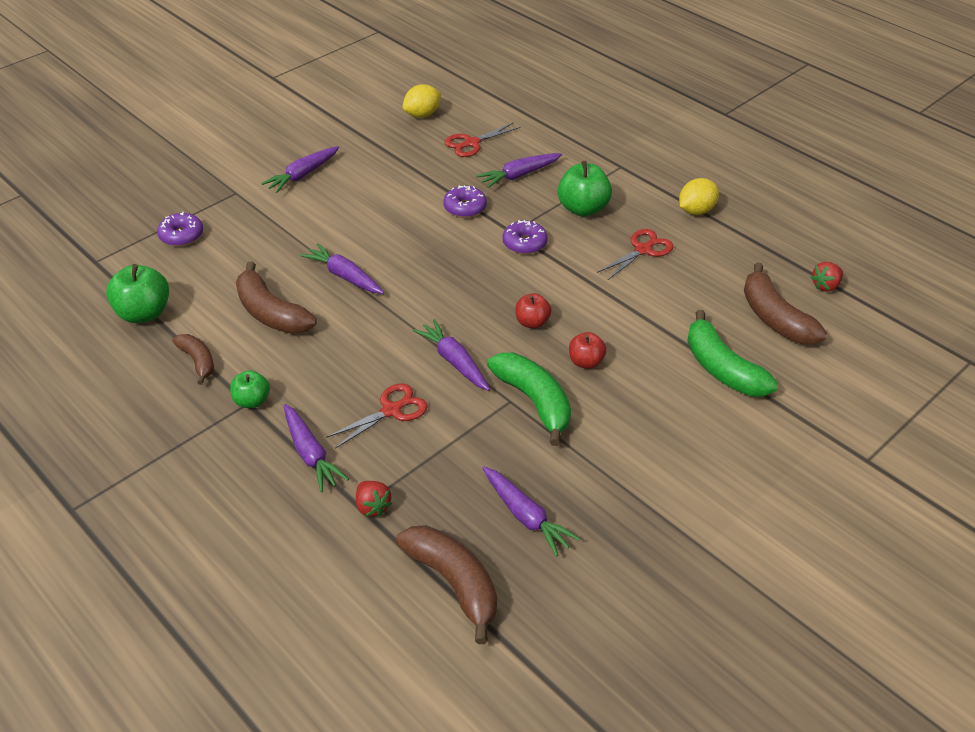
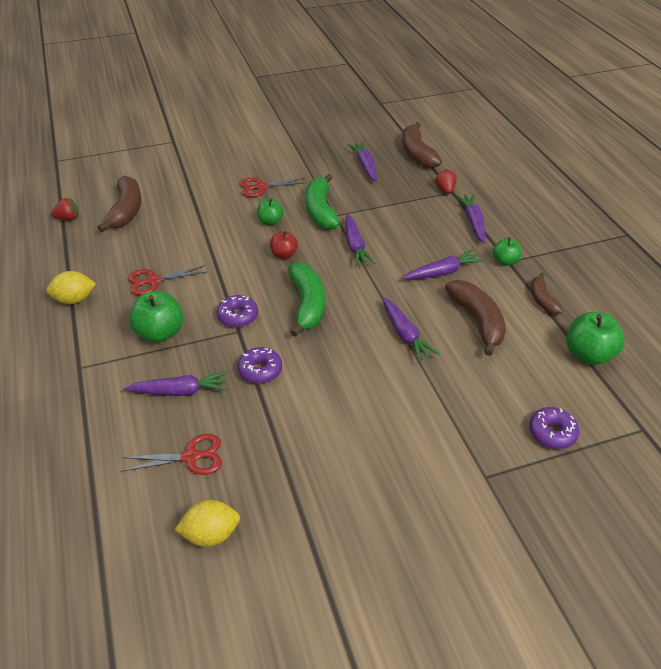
camera: 155 degrees left, 0 degrees up
(303, 175) = (402, 477): purple carrot -> purple carrot (442, 272)
(391, 410) = (412, 230): red scissors -> red scissors (261, 187)
(586, 362) = (270, 221): red apple -> green apple
(722, 368) = (193, 195): green banana -> green banana (307, 305)

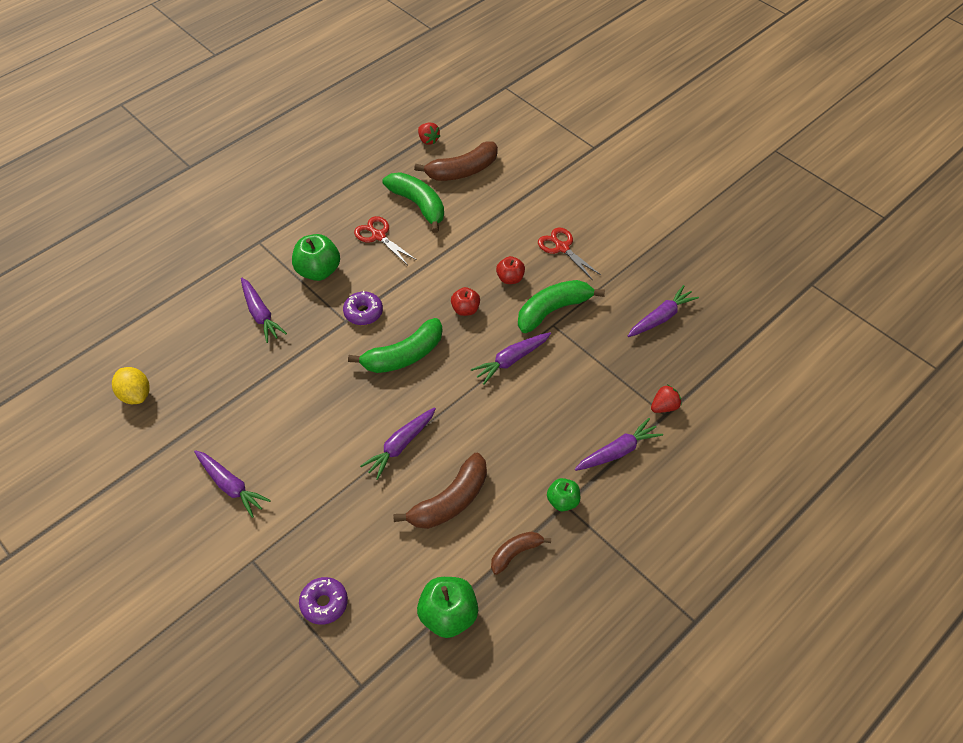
camera: 65 degrees right, 10 degrees up
(74, 299) = (330, 199): yellow lemon -> none
(140, 246) = (418, 205): none -> green banana
(190, 457) = (199, 351): red scissors -> none
(260, 370) = (306, 355): purple donut -> none
(270, 221) = (510, 278): green apple -> red apple
(417, 154) = (722, 356): brown banana -> none
(442, 272) = (511, 448): purple carrot -> purple carrot (230, 486)

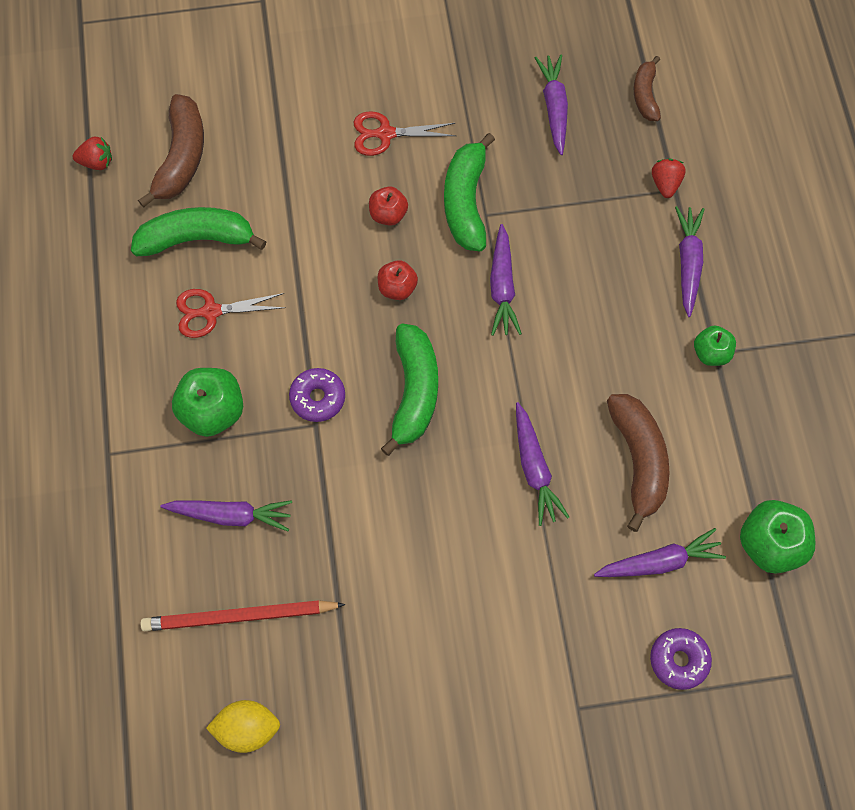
camera: 55 degrees left, 15 degrees up
(201, 353) = (239, 616): none -> red pencil
(230, 486) = (462, 681): purple carrot -> purple carrot (659, 561)
(515, 553) = (740, 436): brown banana -> brown banana (645, 95)

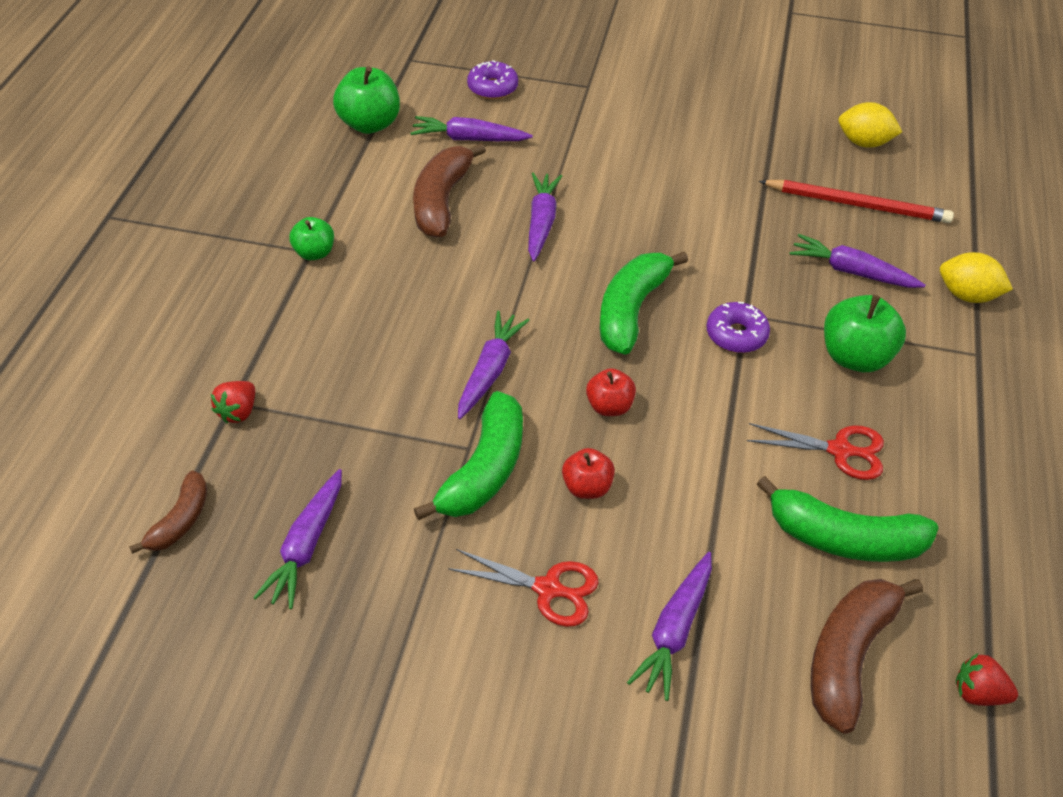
camera: 160 degrees left, 20 degrees down
(121, 525) = (967, 295): none -> yellow lemon
(688, 263) = (276, 330): purple carrot -> purple carrot (675, 630)

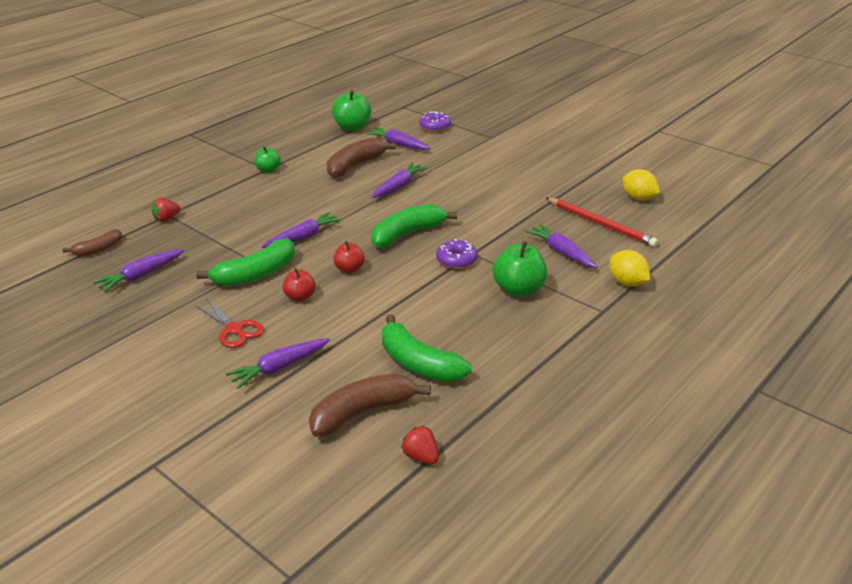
camera: 30 degrees right, 15 degrees down
(839, 450) = (461, 326): red scissors -> none

